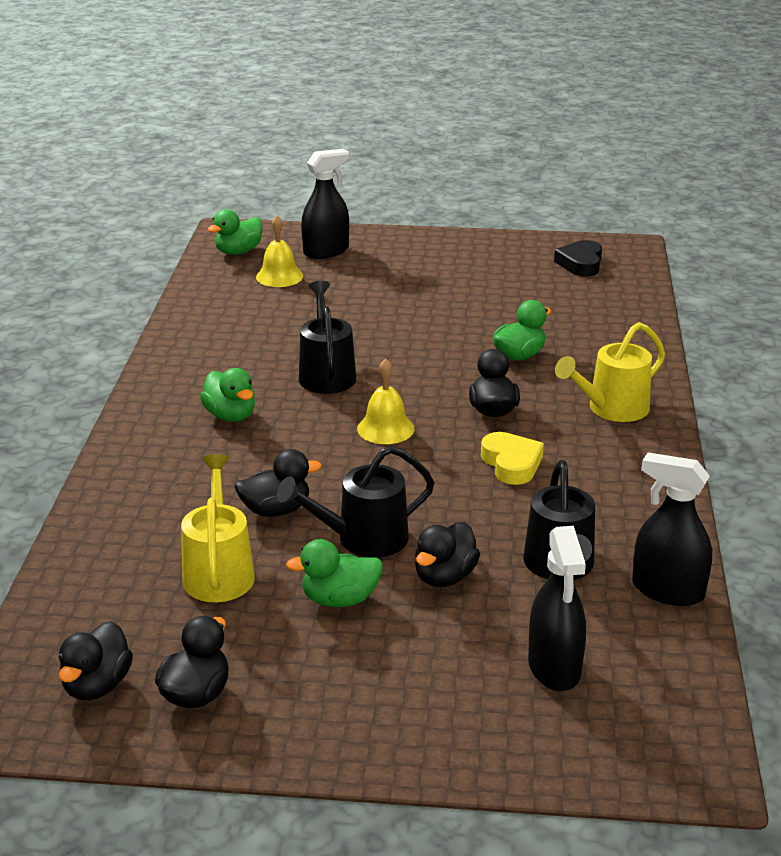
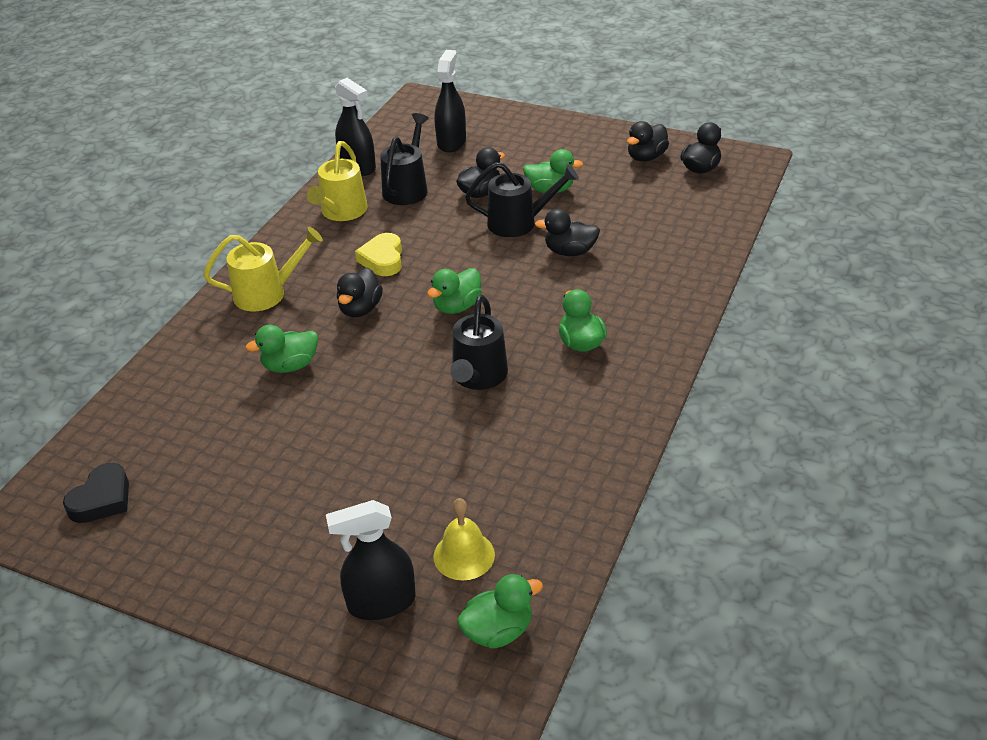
camera: 160 degrees left, 10 degrees up
(219, 571) = (620, 217): yellow watering can -> yellow watering can (341, 212)
(385, 428) = (457, 306): yellow bell -> green duck

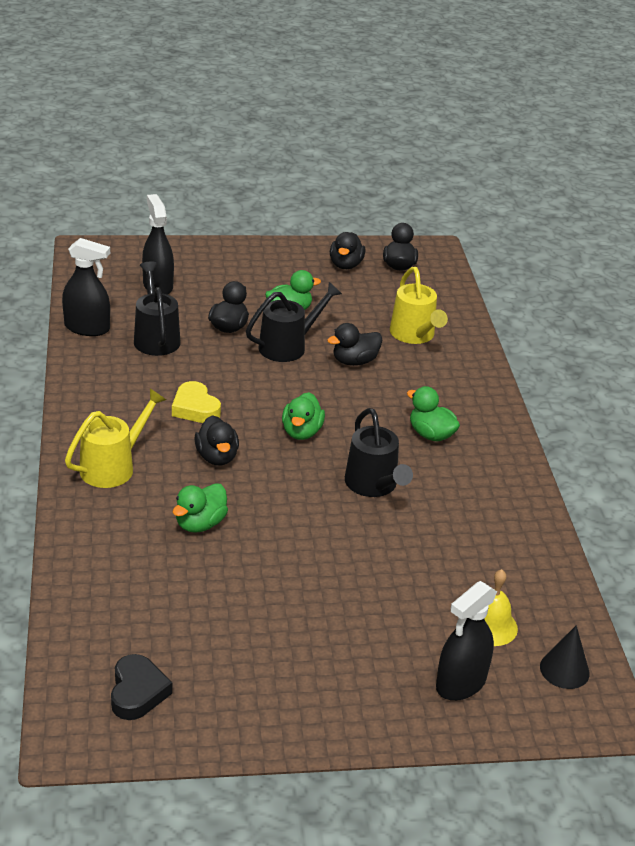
camera: 35 degrees left, 5 degrees down
(341, 212) = (113, 374): yellow watering can -> yellow watering can (414, 335)
(498, 631) = (564, 670): green duck -> black cone

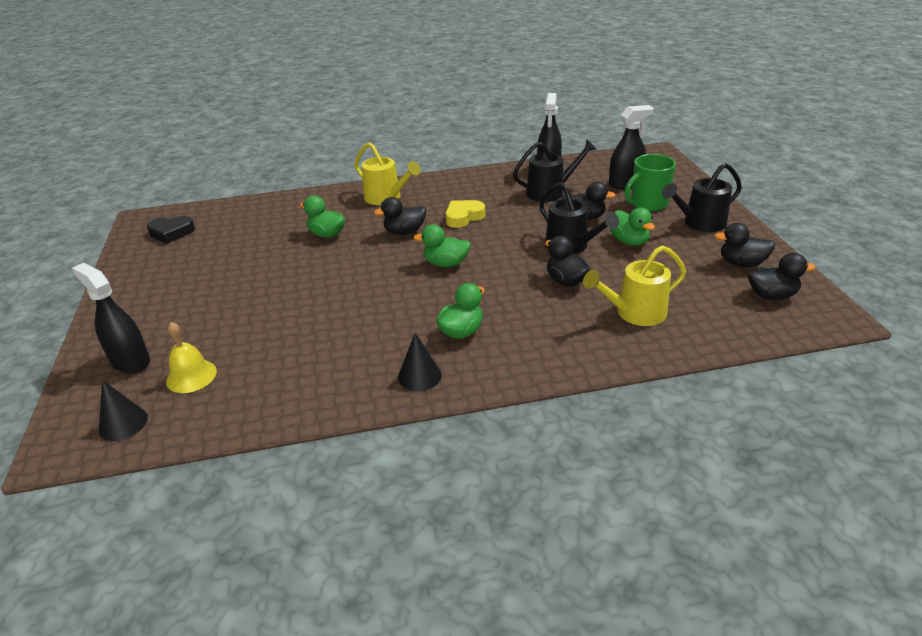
camera: 90 degrees right, 0 degrees up
(213, 284) = (647, 204): none -> green mug
(374, 485) = (378, 304): black watering can -> black watering can (699, 223)
(496, 466) = (419, 376): none -> black cone

